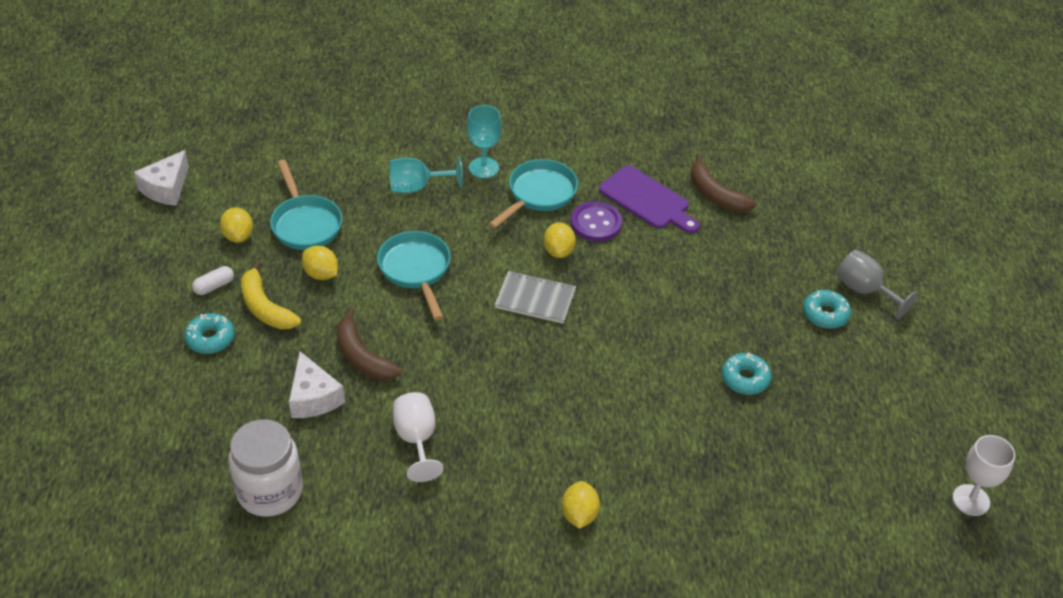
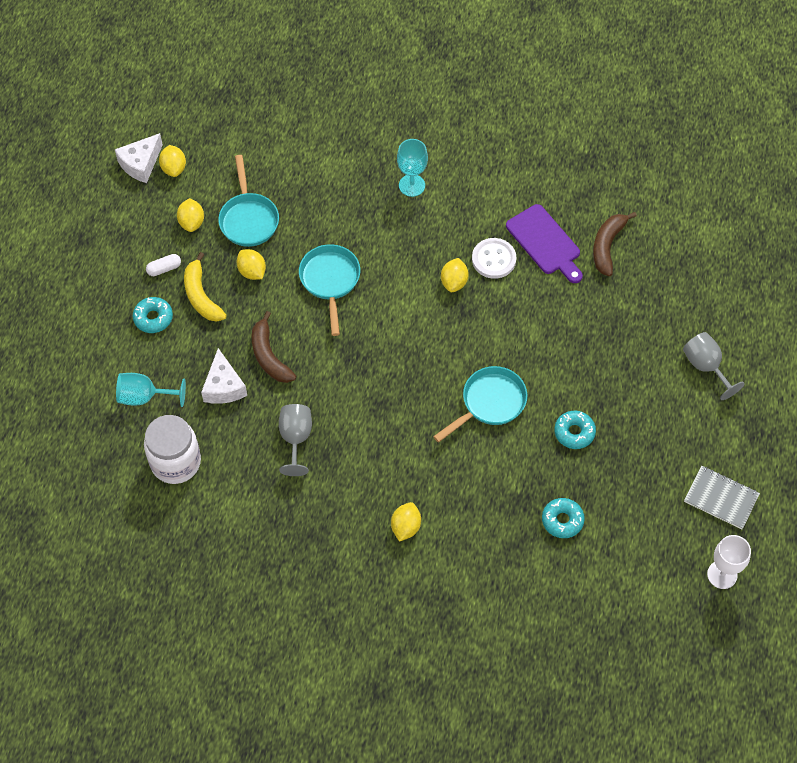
camera: 15 degrees right, 15 degrees up
(206, 187) = (174, 168): none -> yellow lemon
(416, 440) = (295, 439): white goblet -> grey goblet
(417, 187) = (349, 196): turquoise goblet -> turquoise goblet (144, 397)
(535, 299) = (422, 326): grey notebook -> grey notebook (721, 498)
(539, 194) = (452, 221): turquoise pan -> turquoise pan (489, 403)
(596, 223) = (493, 259): purple button -> white button
(715, 194) = (607, 246): brown banana -> brown banana turned 45 degrees clockwise
(825, 314) = (663, 383): turquoise donut -> turquoise donut (562, 520)

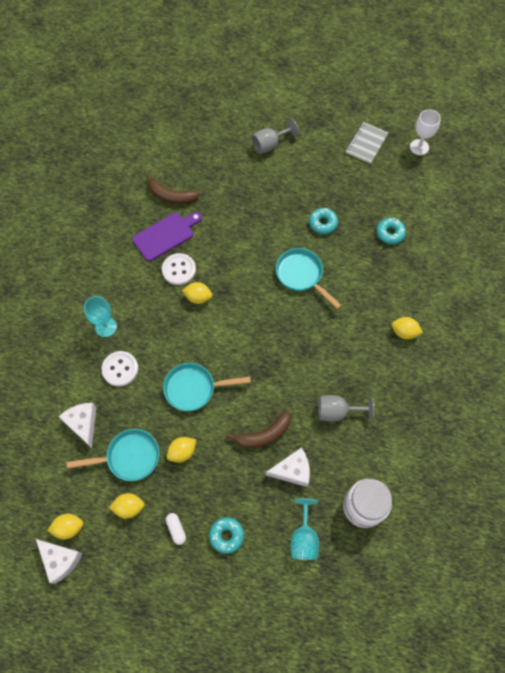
camera: 90 degrees left, 5 degrees up
(201, 296) = (205, 494): yellow banana -> none
(290, 172) = (83, 424): none -> white cheese
(356, 203) = (120, 369): none -> white button

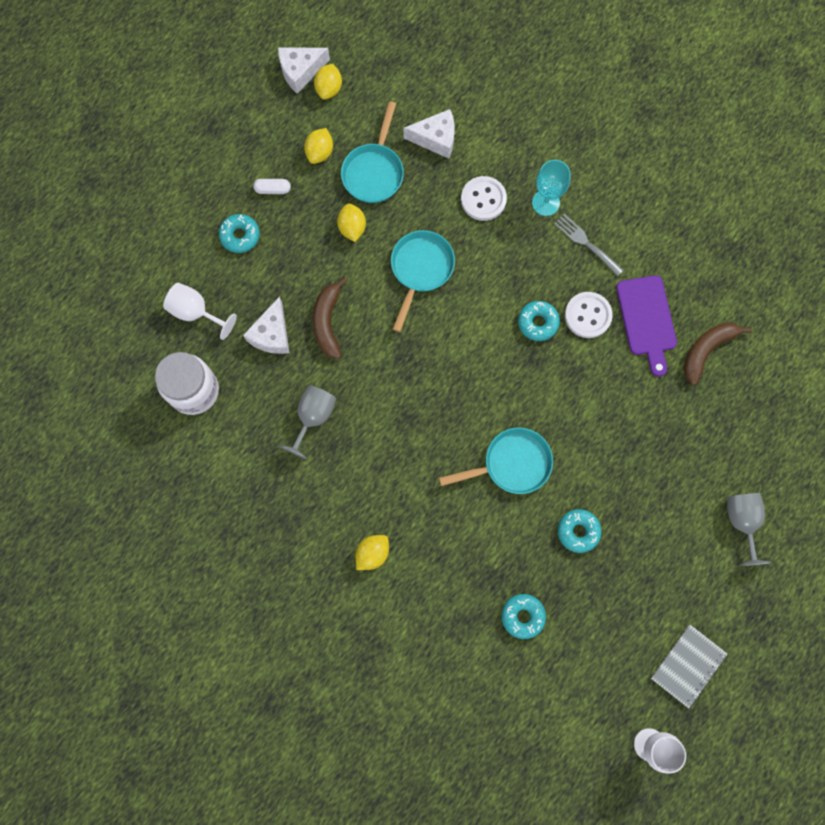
camera: 115 degrees right, 10 degrees up
(126, 290) = (586, 243): none -> grey fork
(198, 297) = (538, 323): yellow lemon -> turquoise donut
(304, 538) = (196, 312): turquoise goblet -> white goblet
(366, 143) = (688, 666): grey notebook -> grey notebook turned 75 degrees clockwise

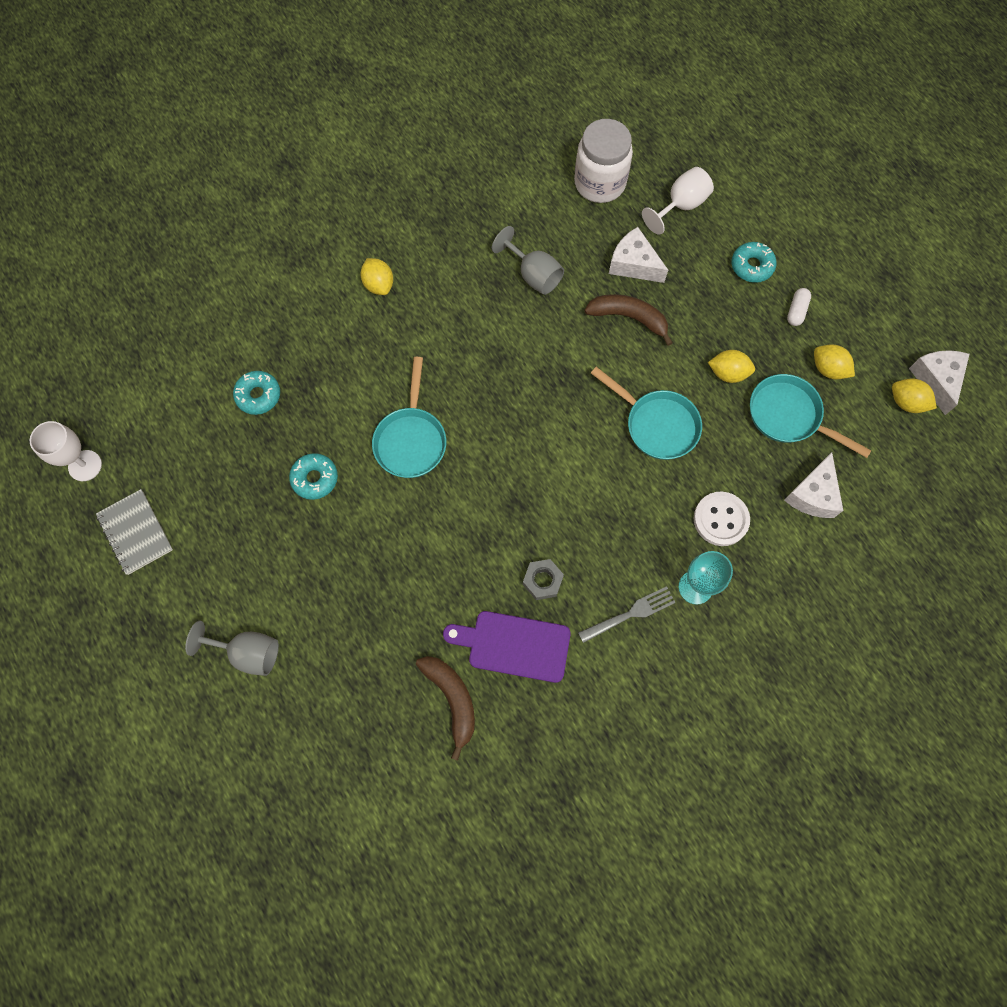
camera: 110 degrees right, 5 degrees down
(538, 323) = (554, 523): turquoise donut -> none
(587, 315) = (542, 581): white button -> grey nut

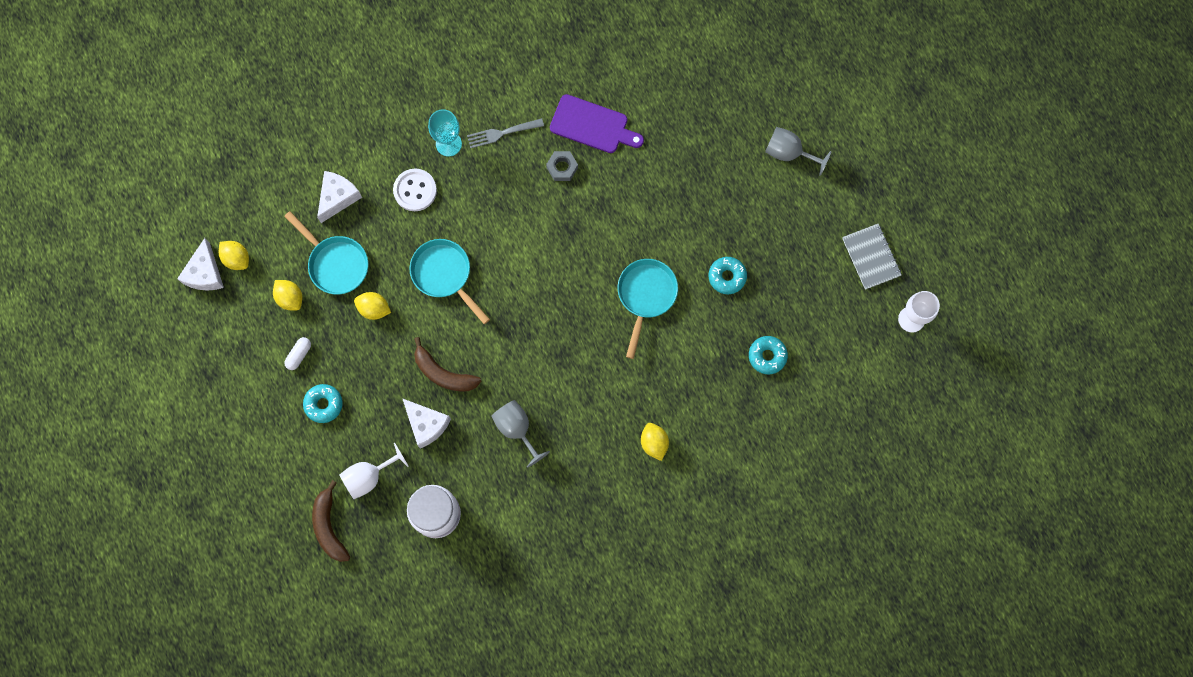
camera: 170 degrees left, 5 degrees up
(452, 699) = (644, 96): brown banana -> brown banana (329, 526)

